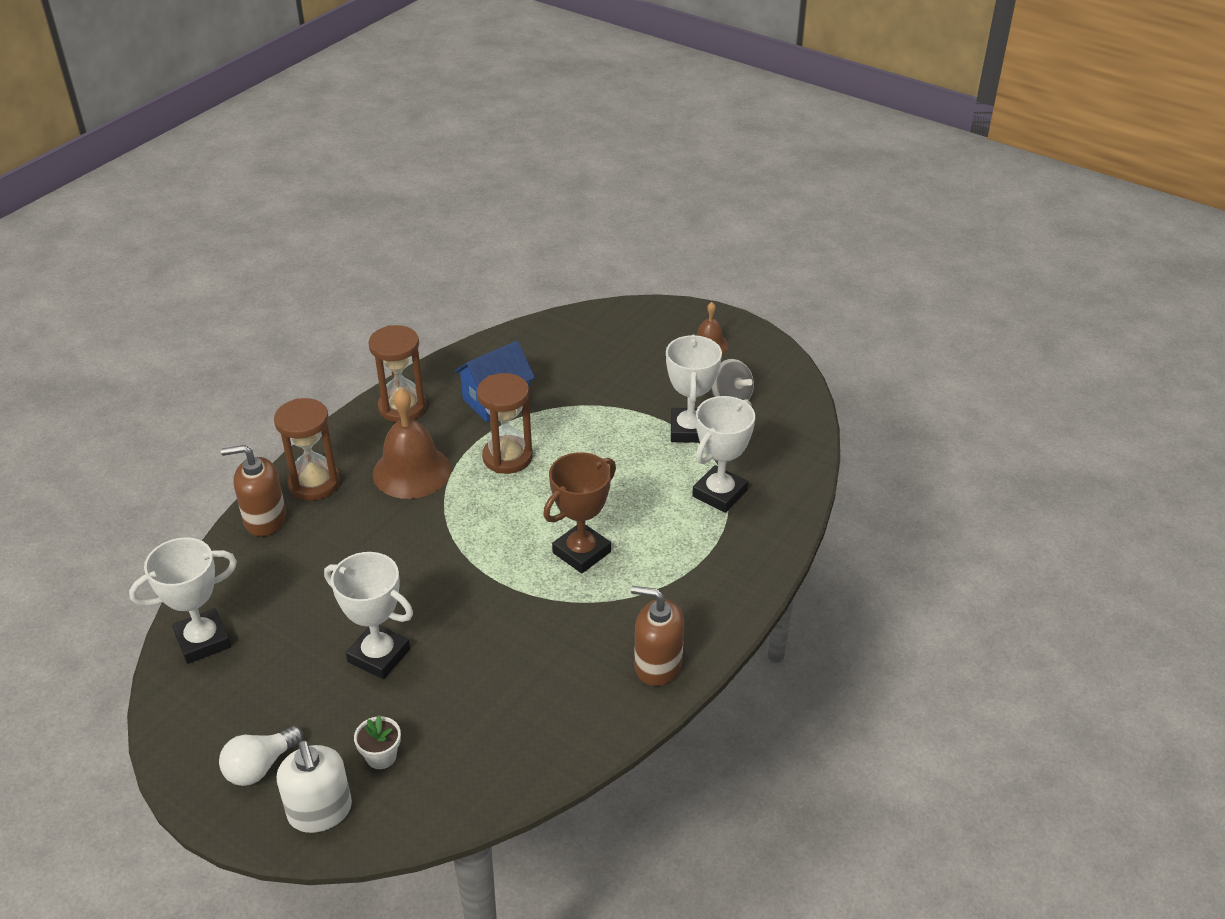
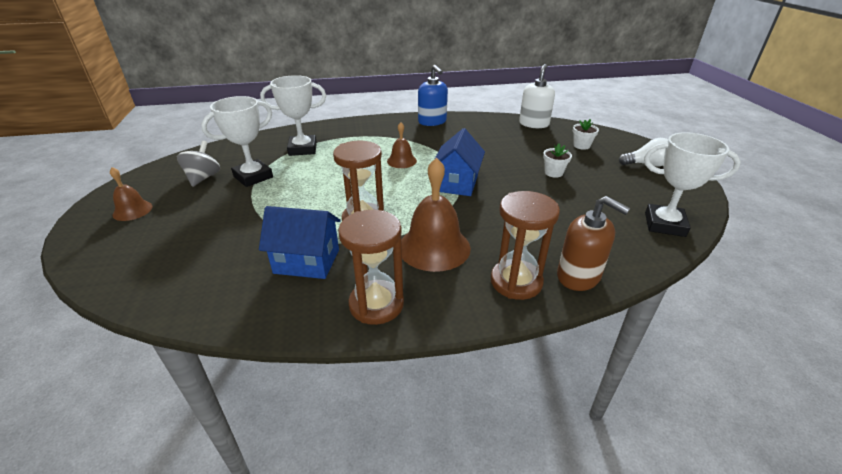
camera: 135 degrees left, 5 degrees down
(320, 811) = (622, 143): white soap dispenser -> white soap dispenser (534, 124)
(379, 655) = (553, 173): white trophy -> white flower pot
(475, 558) = (457, 183): none -> blue house
(581, 552) = (401, 161): brown trophy -> brown bell
(657, 665) = (432, 122): brown soap dispenser -> blue soap dispenser

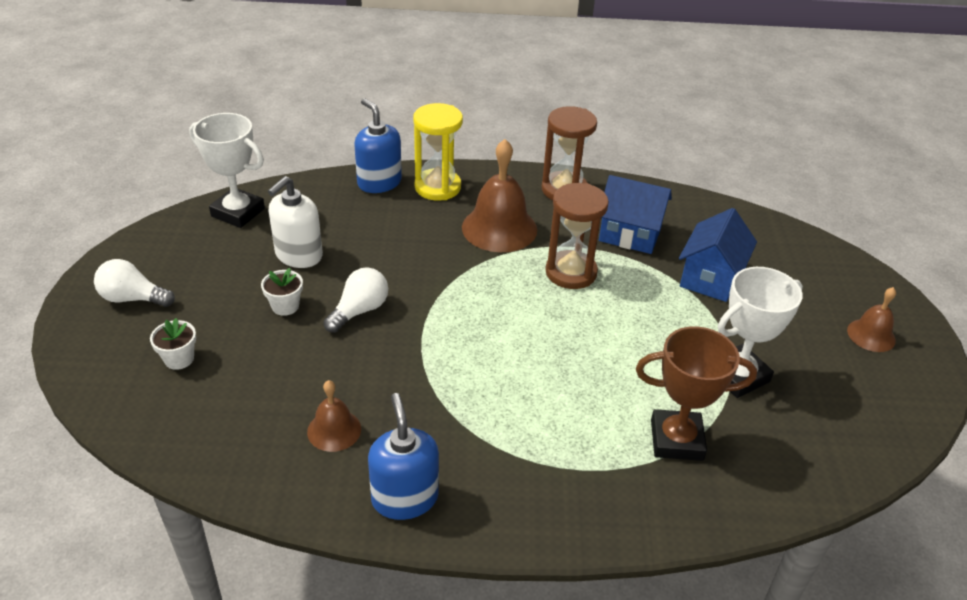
camera: 170 degrees left, 5 degrees up
(203, 178) = (816, 387): grey spinning top -> none
(302, 149) = (676, 440): white trophy -> brown trophy
(401, 161) = (502, 373): brown bell -> brown bell (334, 430)
(457, 183) = (435, 310): blue house -> blue house (710, 278)
(505, 176) = (359, 311): none -> white light bulb
(516, 282) = (437, 187): brown hourglass -> yellow hourglass
(534, 124) = (197, 446): white soap dispenser -> white soap dispenser (298, 255)
(578, 276) = (379, 182): brown soap dispenser -> blue soap dispenser

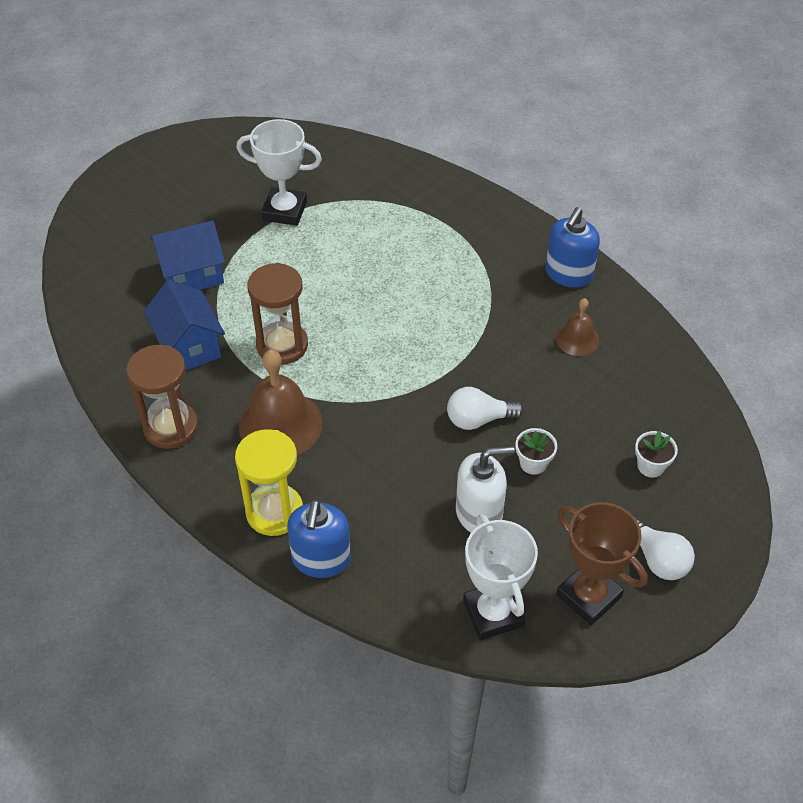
camera: 135 degrees left, 10 degrees up
(676, 440) = (375, 205): brown trophy -> brown trophy (588, 596)
(871, 335) = (164, 178): brown bell -> none

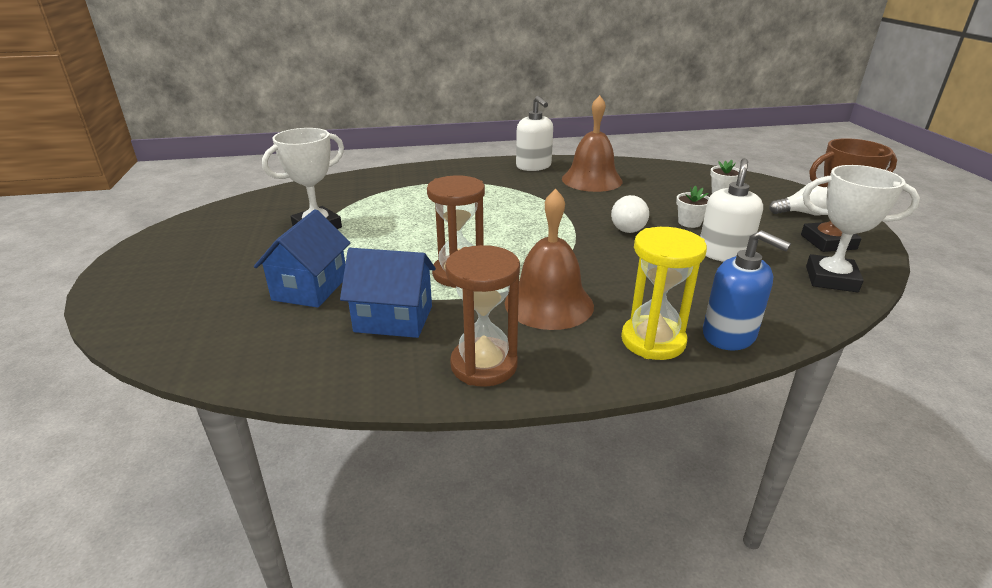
camera: 55 degrees left, 20 degrees down
(568, 274) = (533, 166): blue soap dispenser -> white soap dispenser
(577, 339) = (592, 180): brown bell -> brown bell, size x1.81

